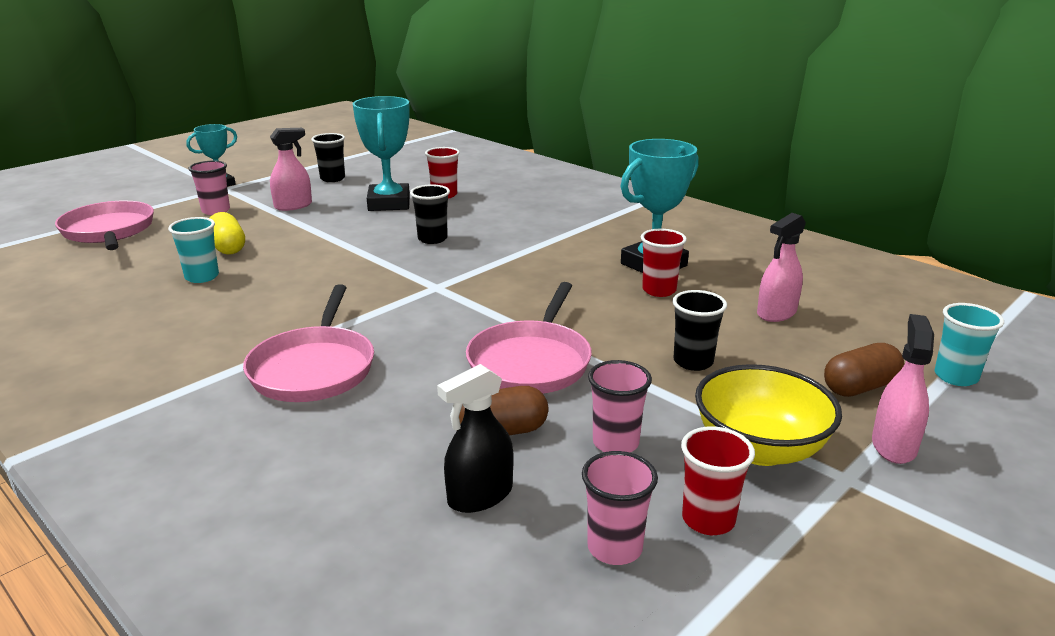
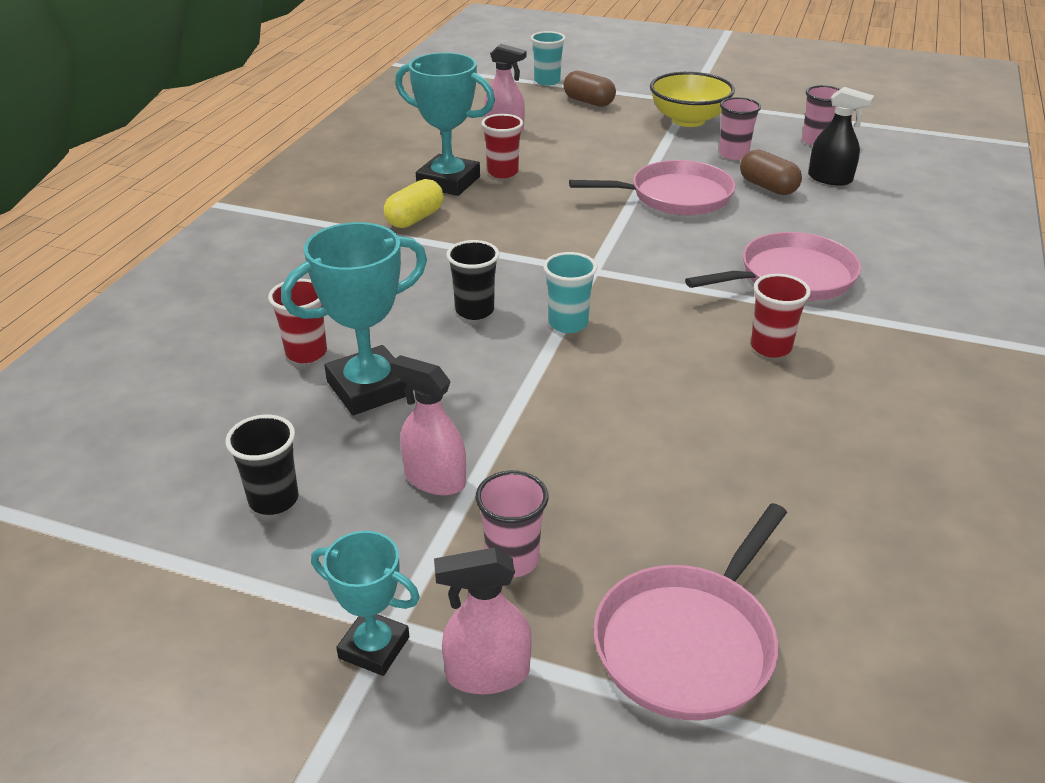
camera: 115 degrees left, 10 degrees up
(202, 277) = (722, 432): turquoise cup -> turquoise cup (568, 323)
(228, 247) = (628, 460): yellow capsule -> yellow capsule (415, 218)
(693, 362) = (610, 146): black cup -> none
(708, 520) = (766, 125): red cup -> red cup (771, 347)
(893, 446) = (644, 93): pink spray bottle -> pink spray bottle (487, 673)

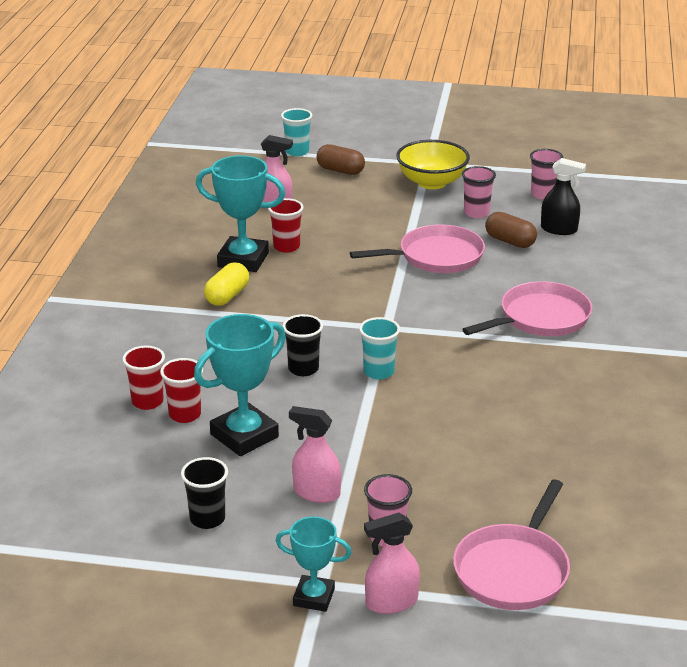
camera: 10 degrees left, 5 degrees down
(771, 347) = (534, 375): red cup -> red cup (147, 401)

